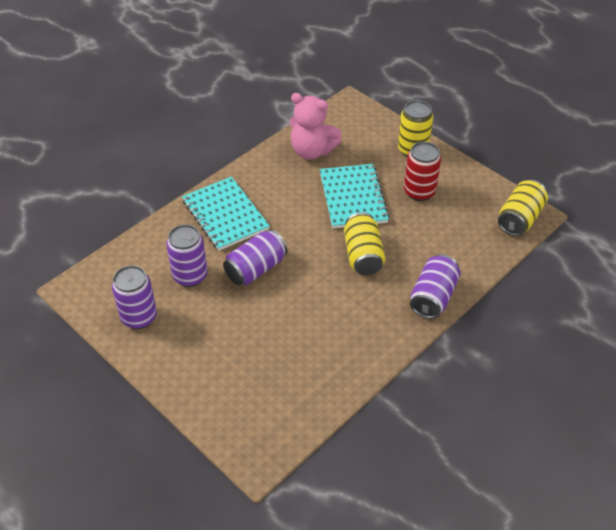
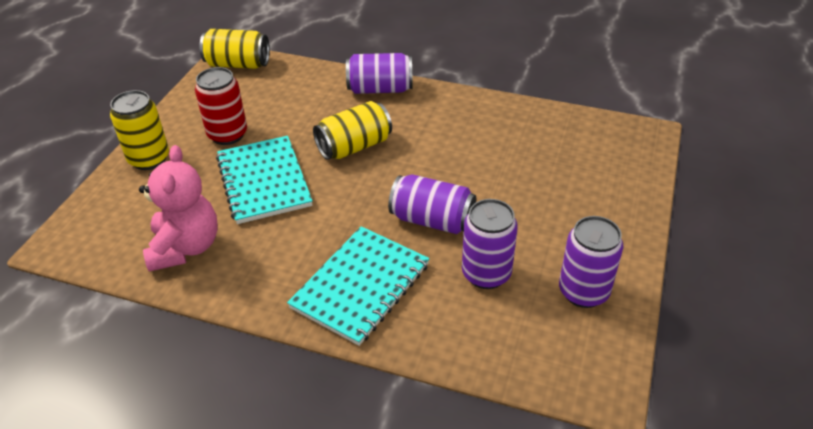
camera: 115 degrees left, 5 degrees down
(353, 198) = (264, 181): turquoise notebook -> turquoise notebook turned 75 degrees counterclockwise

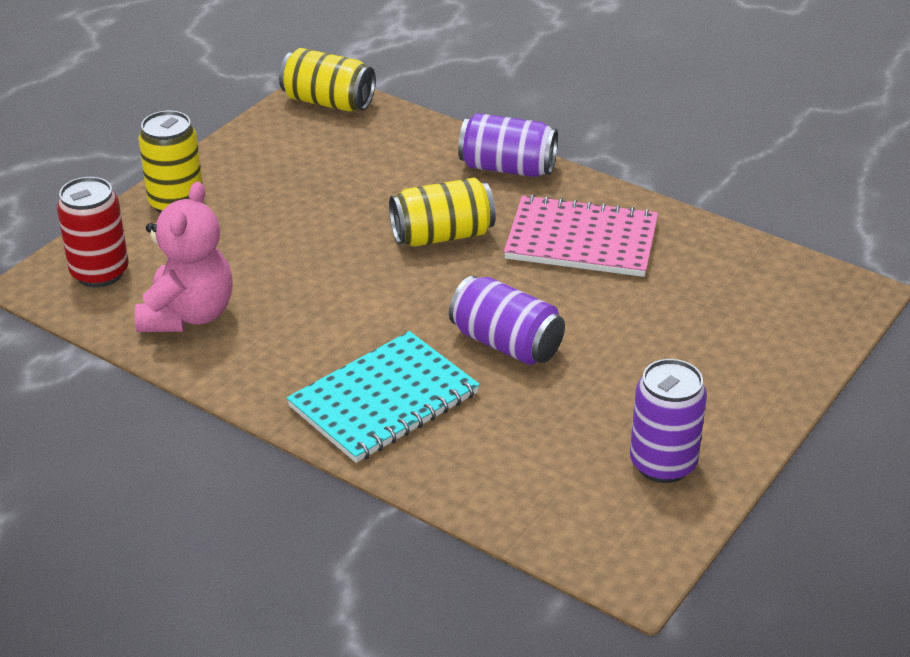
camera: 15 degrees right, 5 degrees down
(227, 135) = (284, 191): red can -> red can (100, 273)
(264, 181) = (310, 256): turquoise notebook -> none
(452, 131) = (581, 240): none -> pink notebook
(486, 274) = (547, 418): purple can -> none

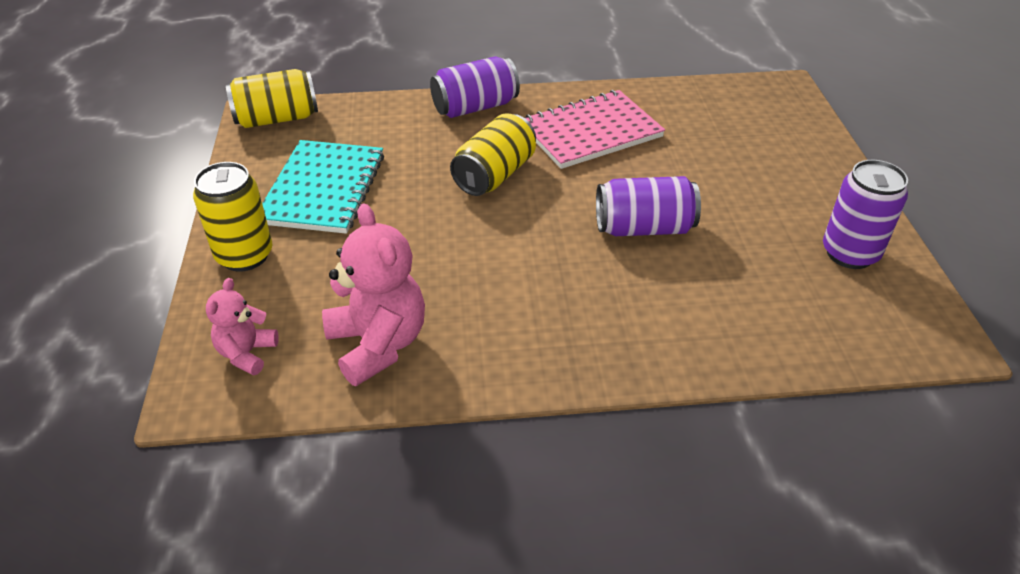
camera: 40 degrees left, 5 degrees up
(100, 273) = (247, 353): red can -> pink teddy bear
(384, 400) = (623, 320): turquoise notebook -> turquoise notebook (323, 189)

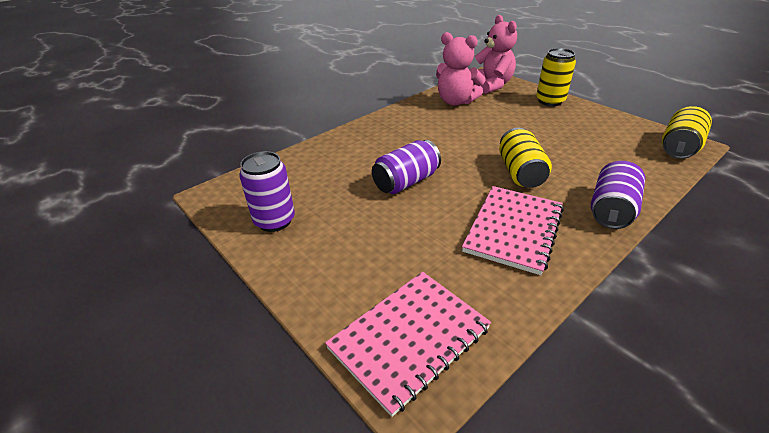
camera: 145 degrees right, 5 degrees down
(247, 353) = (491, 85): pink teddy bear -> pink teddy bear, size x1.78
(323, 189) = (578, 130): turquoise notebook -> none
(764, 110) = (409, 338): none -> pink notebook

